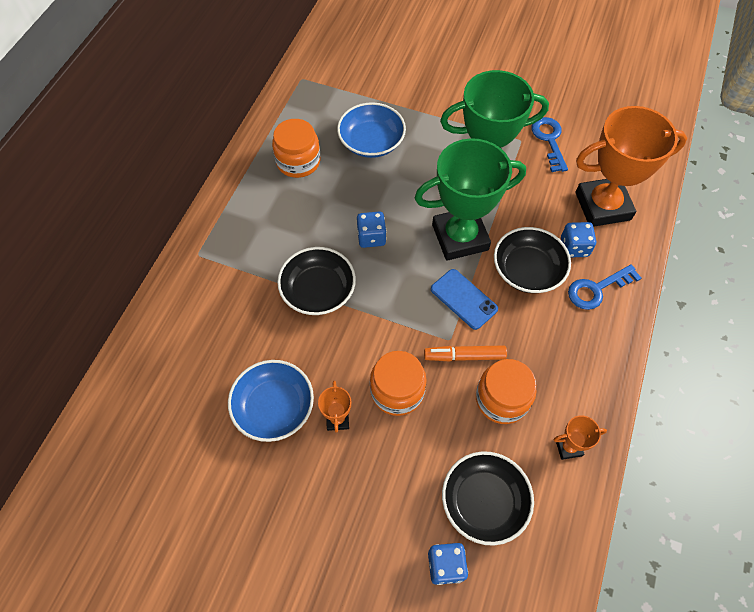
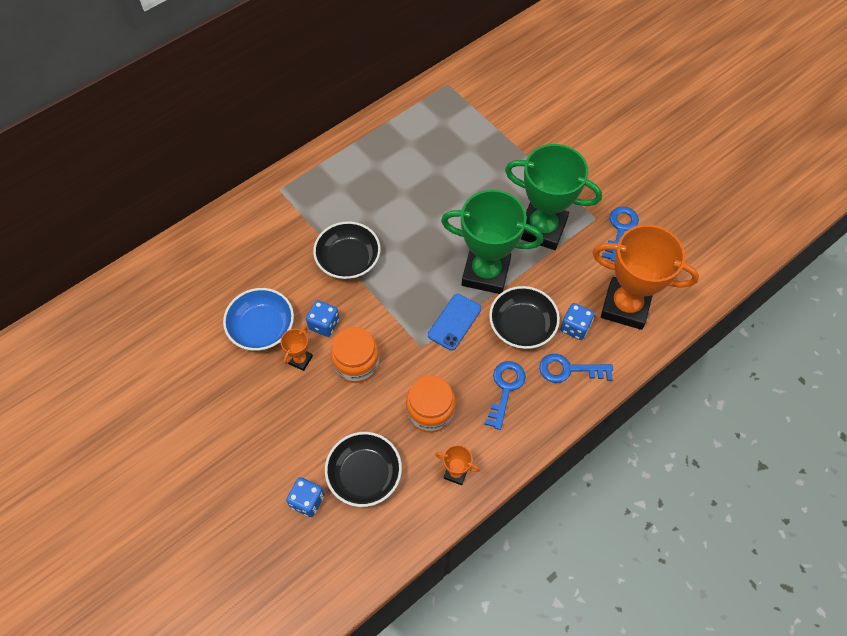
camera: 30 degrees right, 0 degrees up
(298, 161) = (399, 152): orange jar -> none
(371, 142) = (468, 162): blue bowl -> none
(371, 237) = (416, 238): blue dice -> blue dice (324, 324)
(463, 299) = (454, 322): blue phone -> blue phone turned 45 degrees clockwise
(464, 356) = (424, 364): orange marker -> none
(555, 338) = (505, 389): none -> blue key

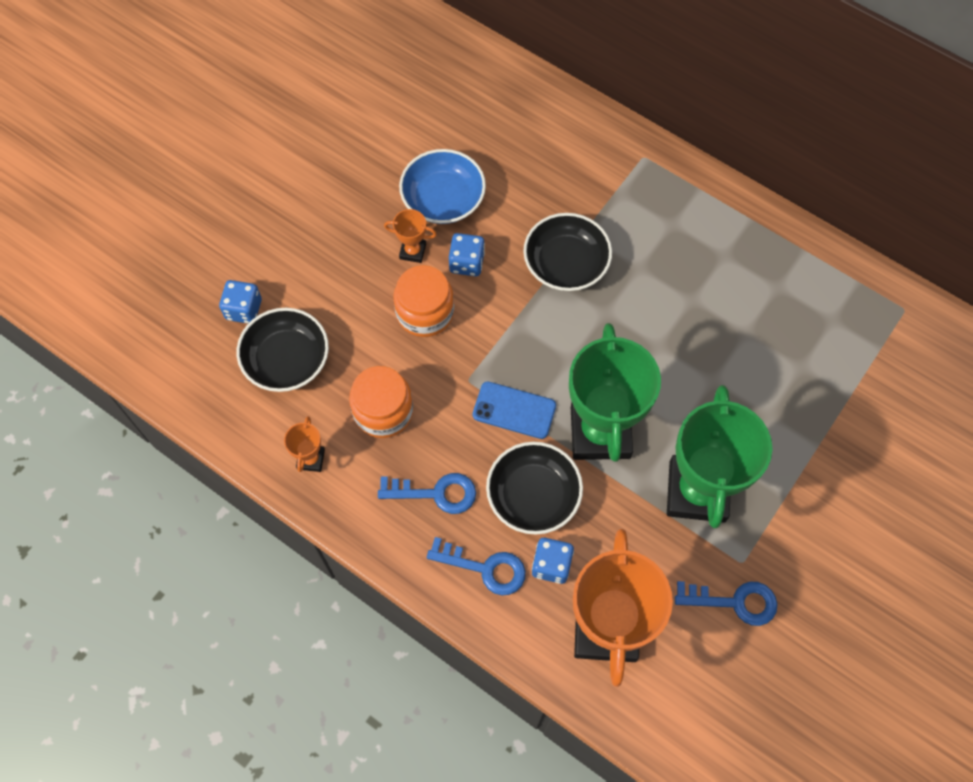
camera: 75 degrees right, 5 degrees up
(568, 369) = (485, 568): blue key -> blue key turned 120 degrees clockwise

